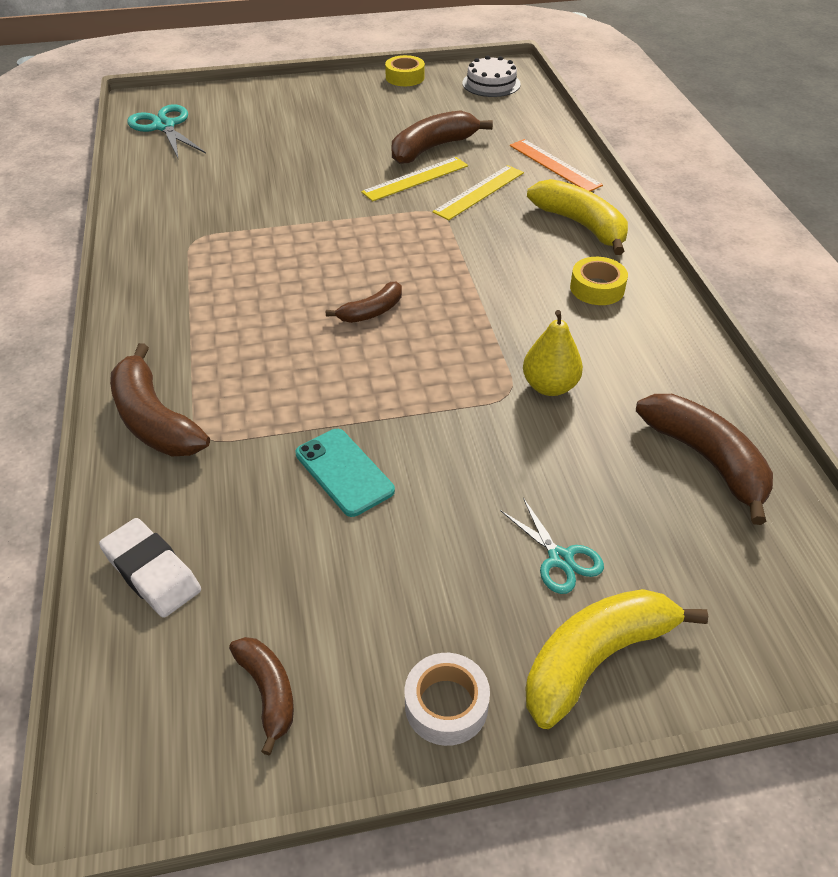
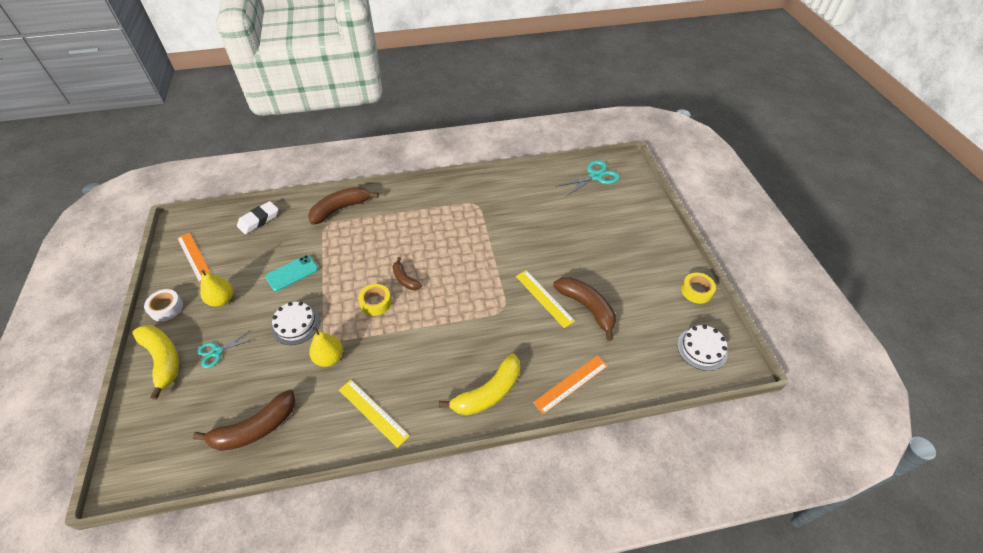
camera: 90 degrees right, 5 degrees up
(268, 692) = (194, 257): brown banana -> orange ruler
(419, 586) = (222, 300): none -> yellow pear
(479, 192) = (529, 333): yellow ruler -> yellow ruler (373, 412)
(481, 443) = (296, 324): none -> white cake
(597, 288) = (414, 393): yellow tape -> yellow tape (376, 302)

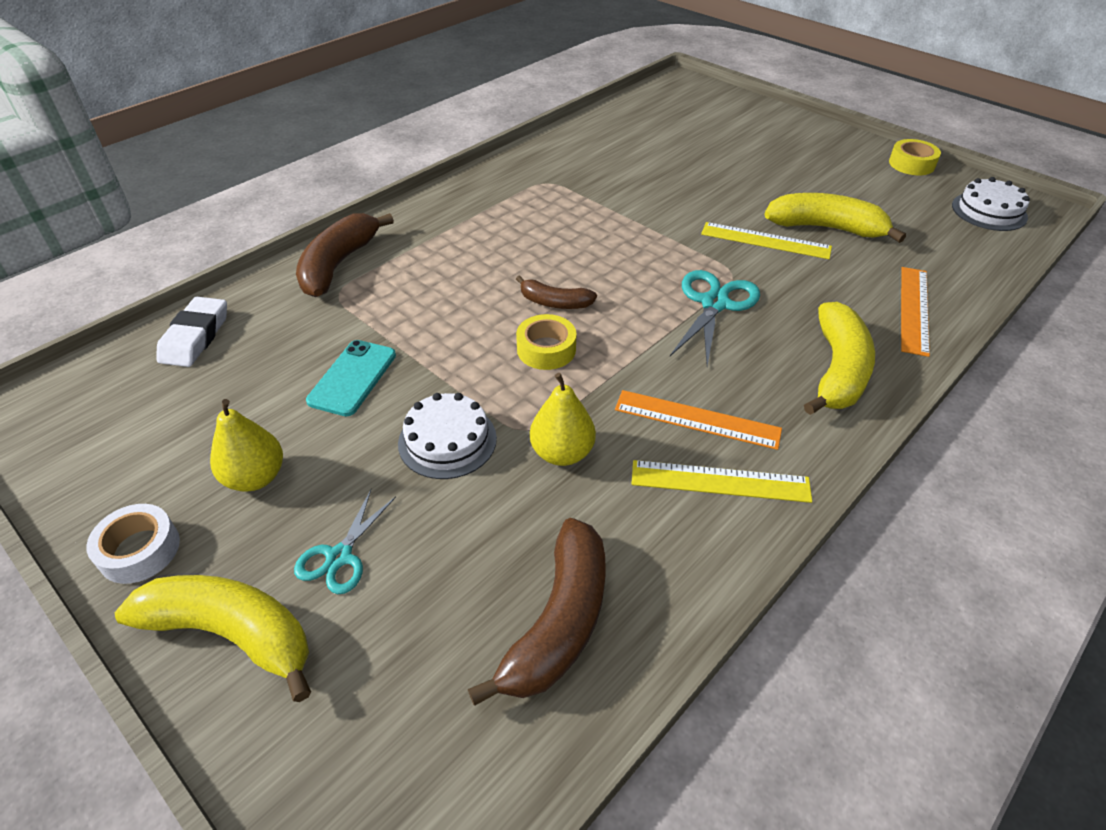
camera: 35 degrees left, 5 degrees down
(194, 257) = (114, 444): orange ruler -> orange ruler (697, 419)
(587, 307) = (826, 228): brown banana -> yellow banana
(595, 176) = (662, 104): turquoise scissors -> turquoise scissors (714, 304)

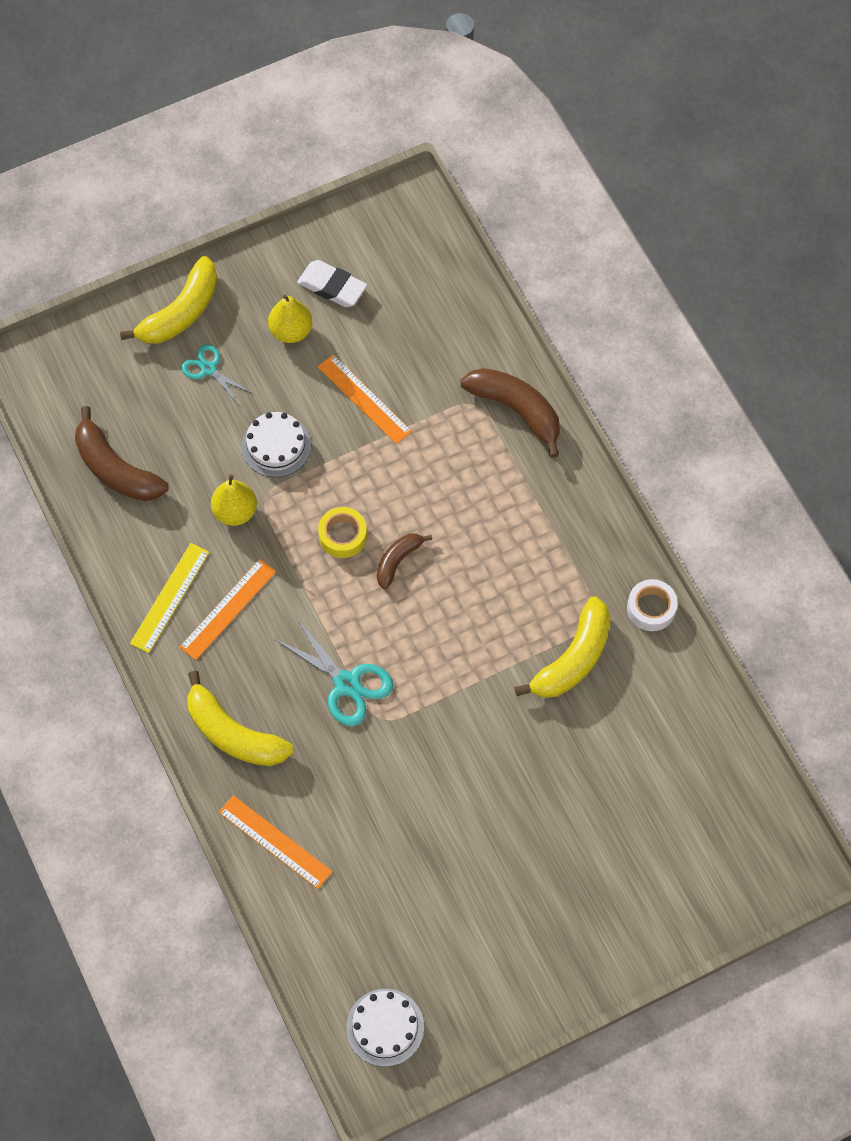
camera: 110 degrees right, 20 degrees up
(139, 550) = (258, 269): white tape -> white tape (651, 608)
(195, 337) = (454, 302): white eraser -> white eraser (332, 287)
(352, 378) = (364, 399): turquoise phone -> orange ruler
(765, 241) = (419, 775): yellow ruler -> none
(826, 228) = (418, 844): yellow banana -> yellow banana (573, 659)
(911, 164) = (501, 1015): yellow tape -> none

